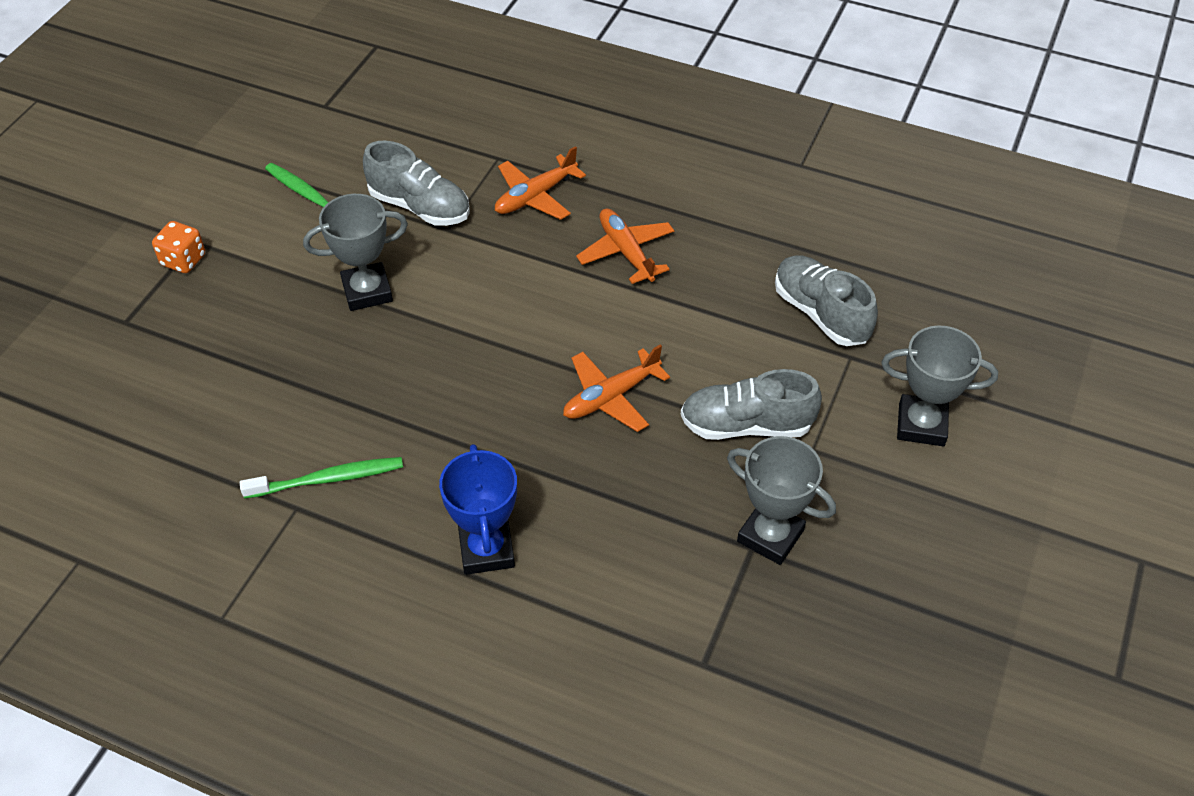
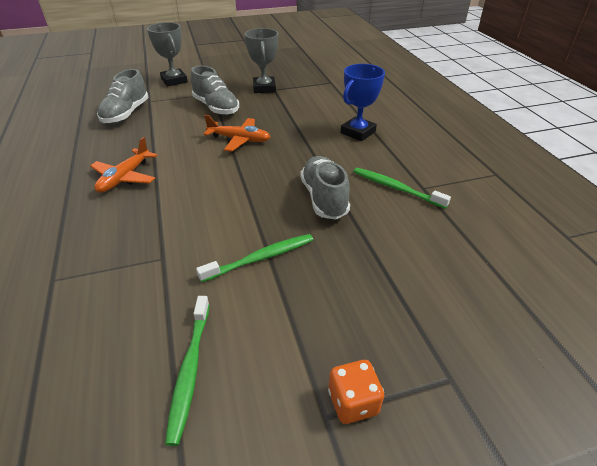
camera: 130 degrees left, 10 degrees down
(367, 291) = (261, 258): grey trophy -> green toothbrush
(420, 207) = (148, 287): grey shoe -> grey shoe (324, 198)
(535, 196) = (93, 236): orange plane -> none

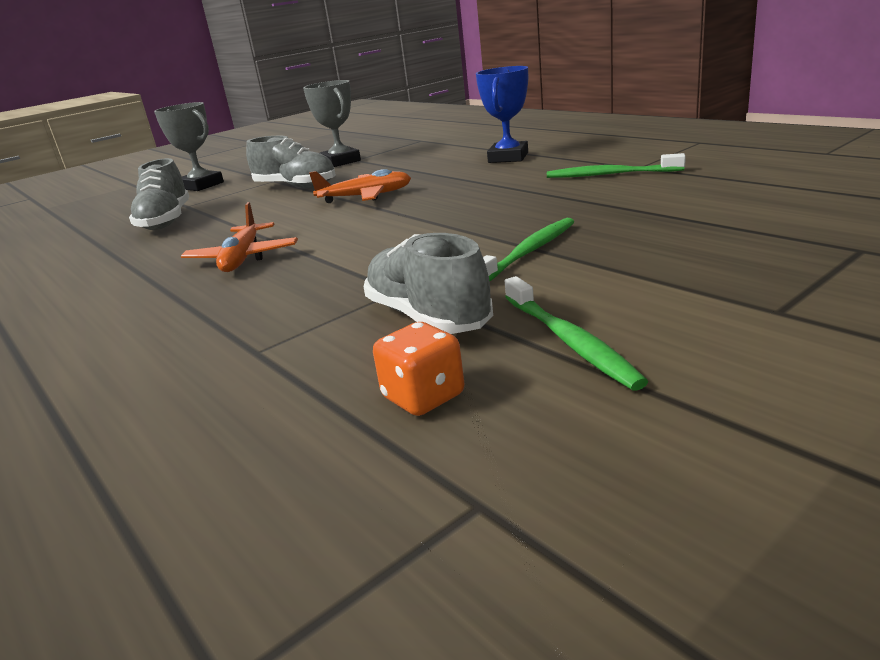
camera: 20 degrees left, 15 degrees down
(324, 198) = (539, 200): grey shoe -> grey shoe (428, 317)
(353, 402) = (791, 293): orange dice -> orange dice (423, 397)

